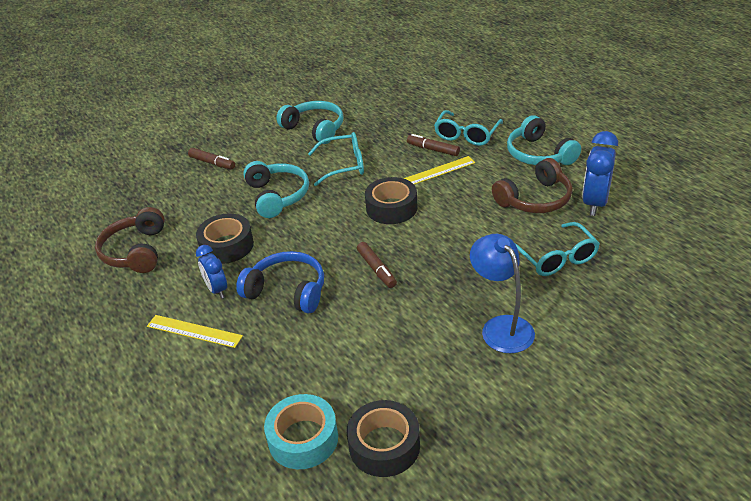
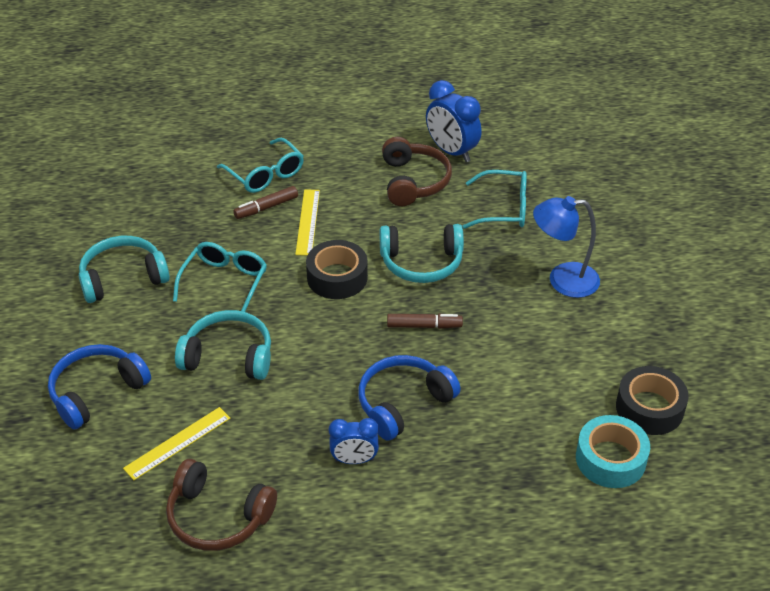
camera: 65 degrees left, 5 degrees up
(194, 331) = (408, 499): yellow ruler -> yellow ruler (177, 443)
(212, 163) = (97, 392): brown marker -> blue headphones
(227, 246) = (283, 428): black tape -> none
(539, 154) = (348, 146): turquoise headphones -> turquoise headphones (421, 262)

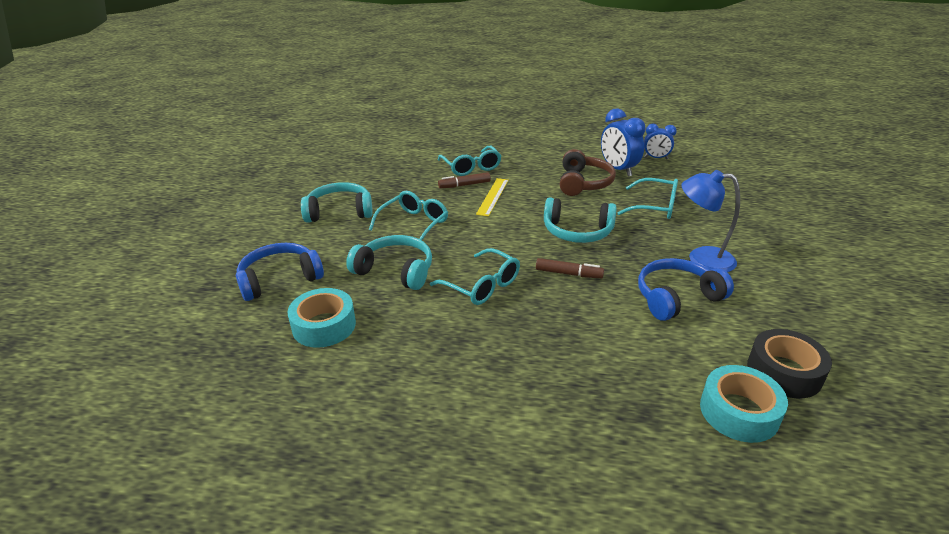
camera: 15 degrees right, 10 degrees down
(177, 443) = (324, 326): yellow ruler -> turquoise tape
(218, 517) = (329, 391): brown headphones -> none
(333, 359) = (482, 285): none -> turquoise glasses
(337, 277) = (504, 232): black tape -> none
(354, 460) = (474, 366): blue clock -> blue clock (656, 158)
(403, 403) = (534, 328): blue headphones -> blue headphones (676, 297)

